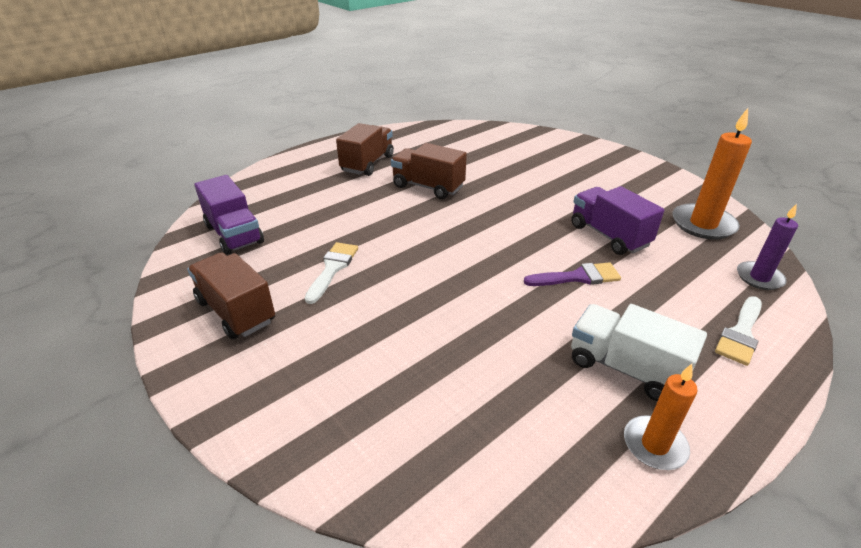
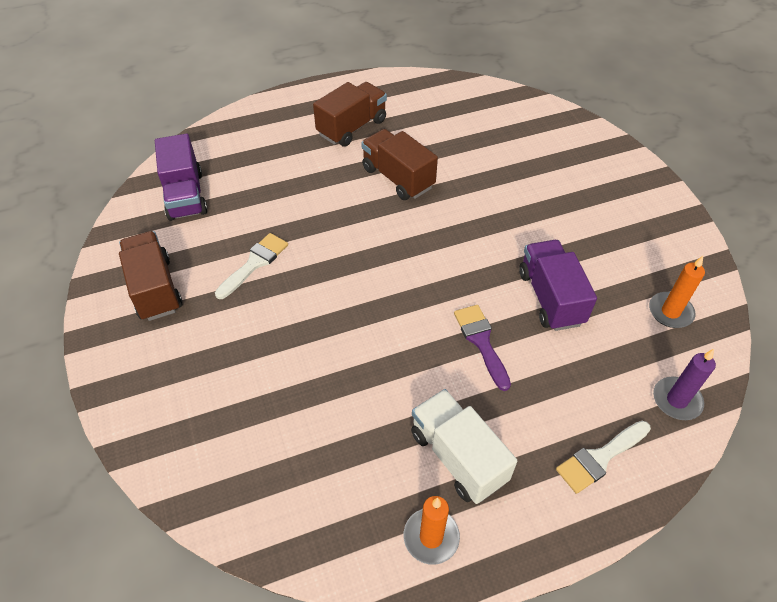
camera: 20 degrees right, 15 degrees up
(578, 277) = (481, 341): purple brush -> purple brush turned 120 degrees counterclockwise
(703, 224) = (670, 312): orange candle -> orange candle, size x0.62

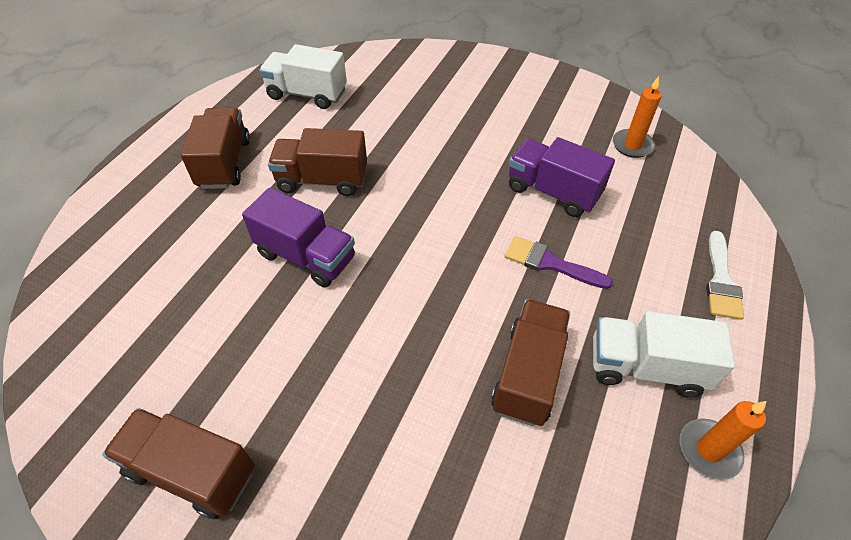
camera: 45 degrees left, 0 degrees up
(185, 196) = (110, 347): purple truck -> purple truck (306, 256)
(255, 263) = (276, 354): white brush -> none
(376, 392) = (528, 374): none -> brown truck
(457, 111) = (307, 94): none -> white truck
(676, 400) = (708, 202): purple candle -> none

